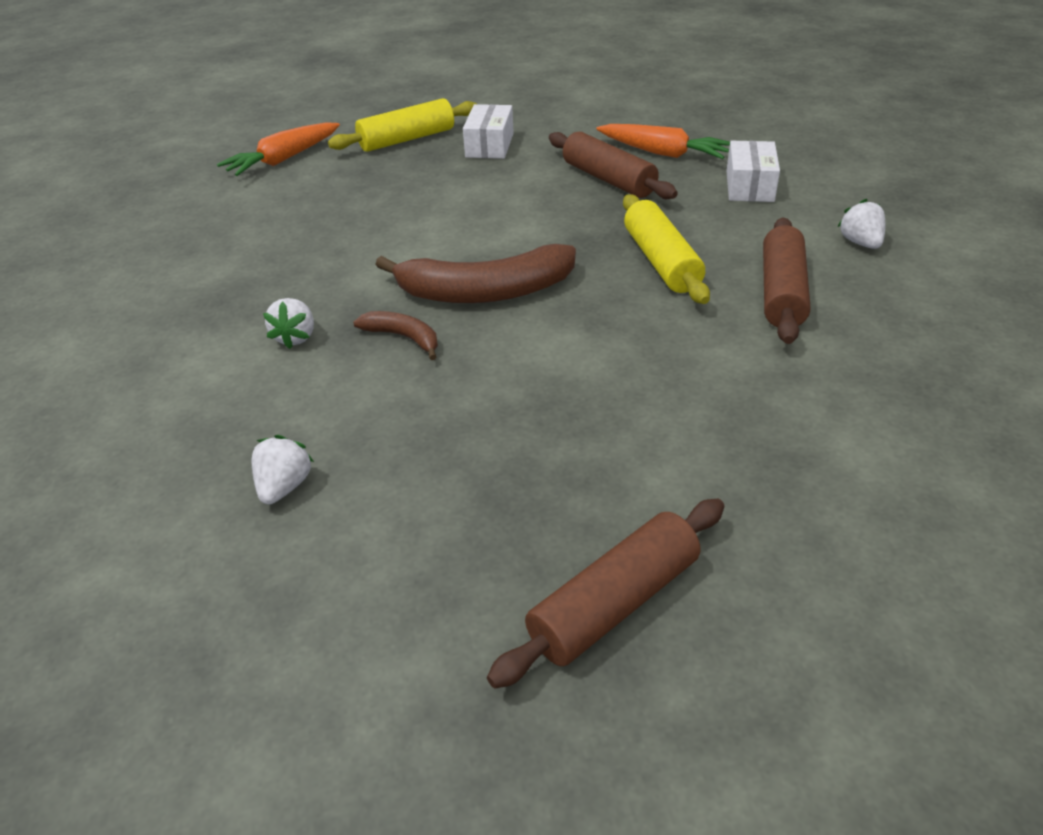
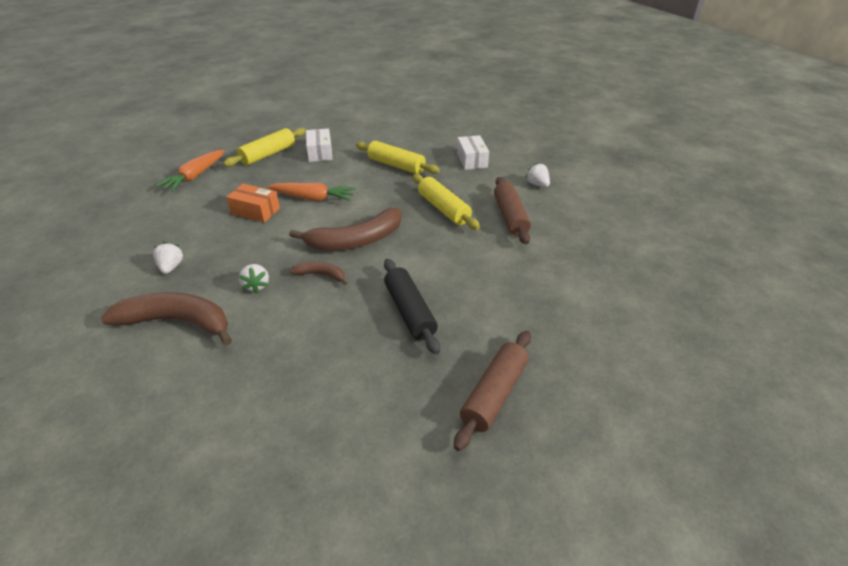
camera: 20 degrees left, 0 degrees up
(156, 371) = (177, 322): none -> brown banana
(284, 486) = (292, 373): white strawberry -> white strawberry (171, 267)
(347, 223) = (255, 211): none -> orange box
(524, 425) = (409, 311): none -> black rolling pin
(608, 179) = (396, 165): brown rolling pin -> yellow rolling pin
(663, 153) = (419, 146): orange carrot -> orange carrot (313, 198)

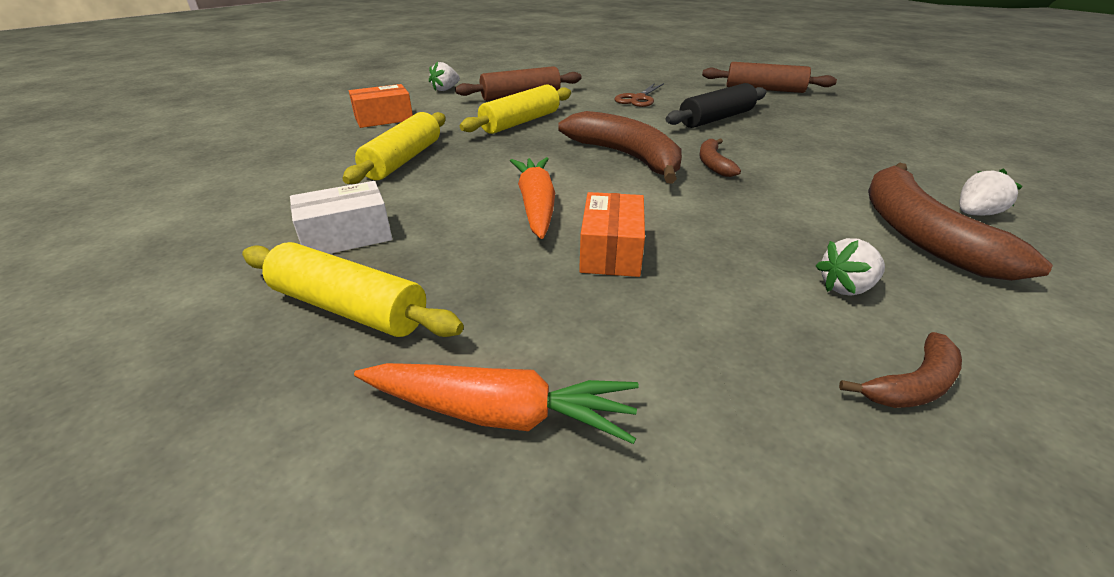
camera: 105 degrees left, 5 degrees down
(119, 255) = (913, 384): none -> brown banana
(256, 286) = (782, 198): white strawberry -> white strawberry (975, 214)
(471, 160) = (384, 119): white box -> orange box
(484, 280) = (638, 99): none -> brown scissors

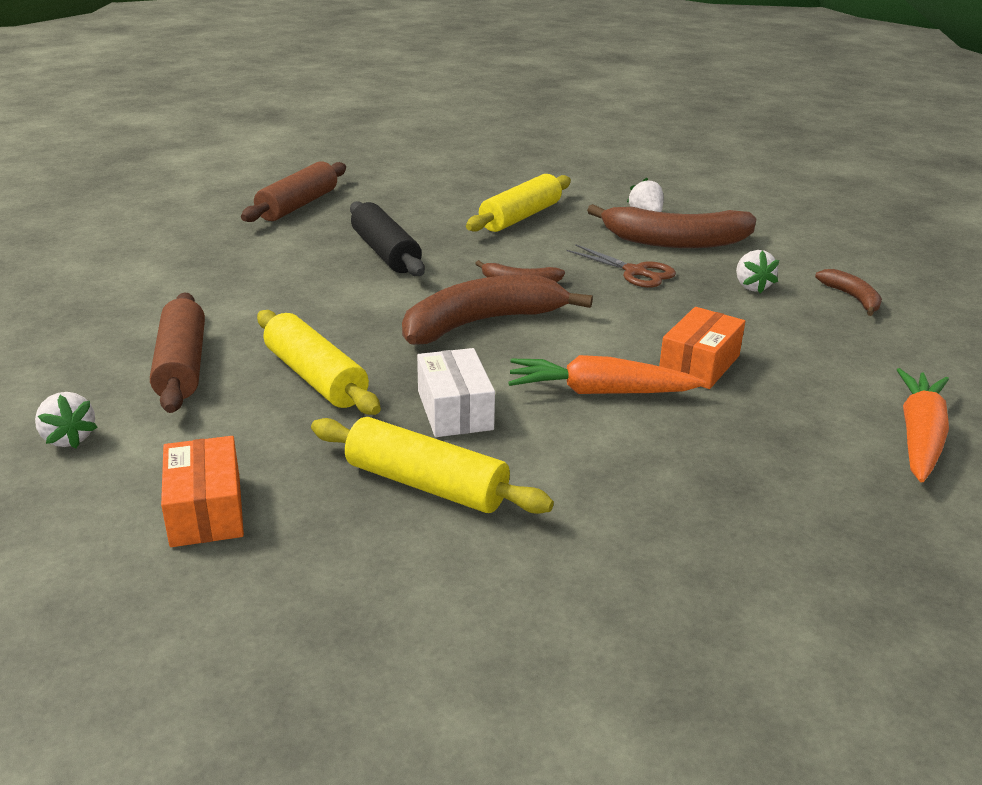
camera: 80 degrees left, 5 degrees down
(347, 236) = (661, 523): white box -> white box (455, 410)
(349, 308) = (806, 511): yellow rolling pin -> yellow rolling pin (520, 217)
(611, 251) = (699, 364): orange box -> orange box turned 75 degrees counterclockwise
(638, 99) = (273, 281): brown scissors -> brown scissors (635, 272)

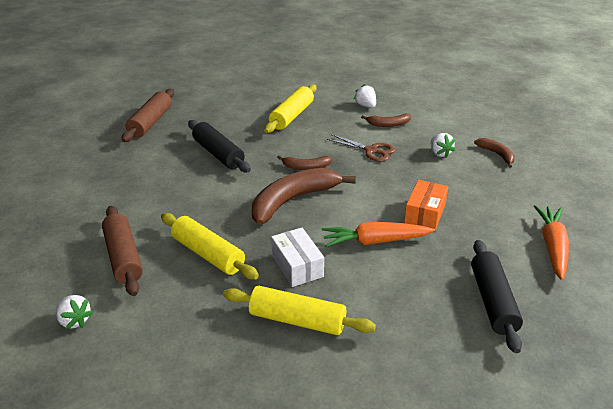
camera: 10 degrees left, 5 degrees up
(206, 510) = (177, 358): orange box -> none
(676, 241) = (388, 124): brown banana -> brown banana, size x0.49
(784, 502) = (492, 301): none -> black rolling pin

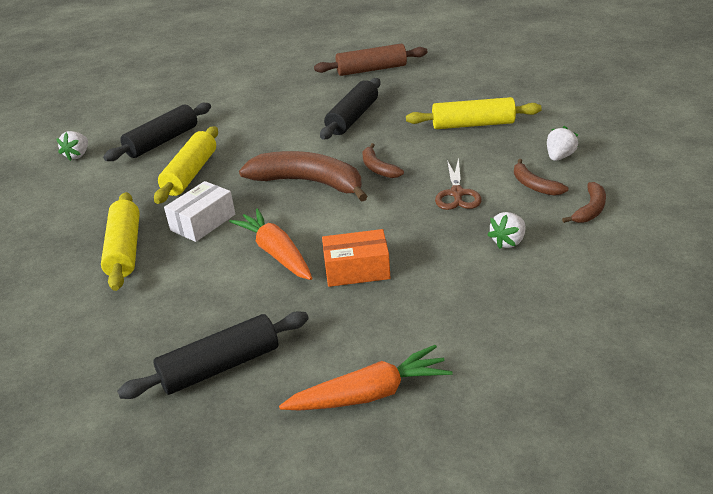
camera: 65 degrees right, 0 degrees up
(123, 257) = (162, 141): brown rolling pin -> black rolling pin
(496, 154) = (562, 288): brown banana -> brown banana (590, 209)

